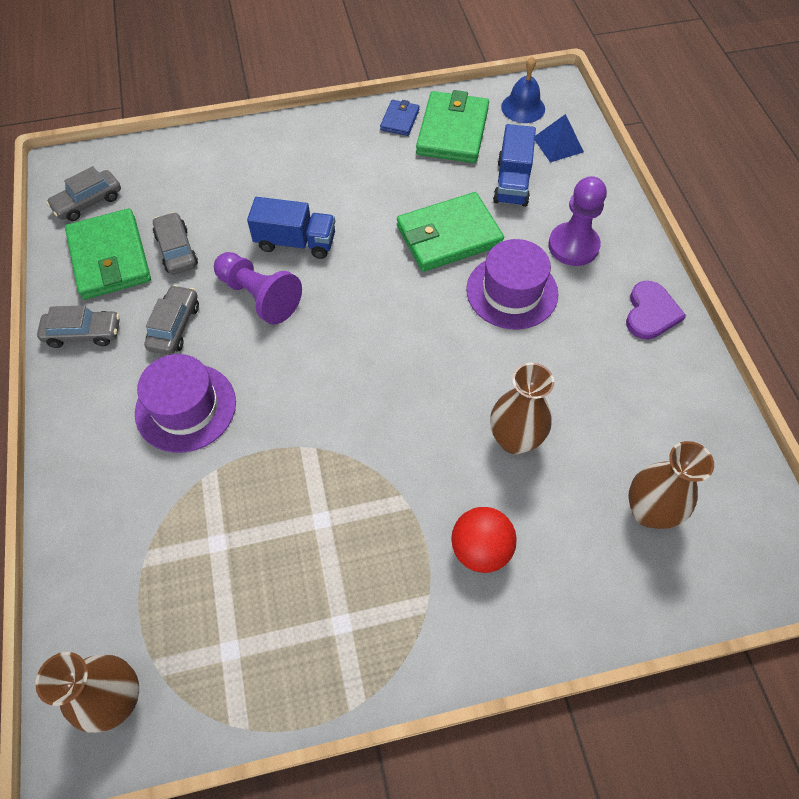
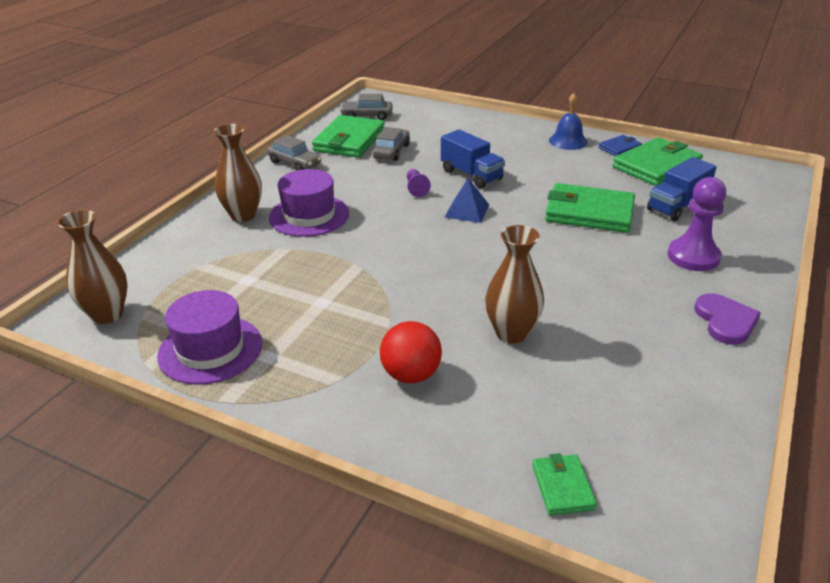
camera: 40 degrees right, 25 degrees down
(174, 326) = (348, 181): grey car -> none
(259, 296) = (416, 189): purple pawn -> purple pawn, size x0.53
(512, 291) = (607, 258): purple hat -> purple hat (210, 349)
(523, 107) = (734, 174): blue bell -> blue bell (568, 141)
(558, 144) = (744, 201): blue pyramid -> blue pyramid (467, 211)
(648, 511) = (580, 431): brown vase -> brown vase (243, 215)
(650, 313) = (725, 321): purple heart -> purple heart turned 60 degrees counterclockwise
(680, 576) = (562, 487): none -> green wallet

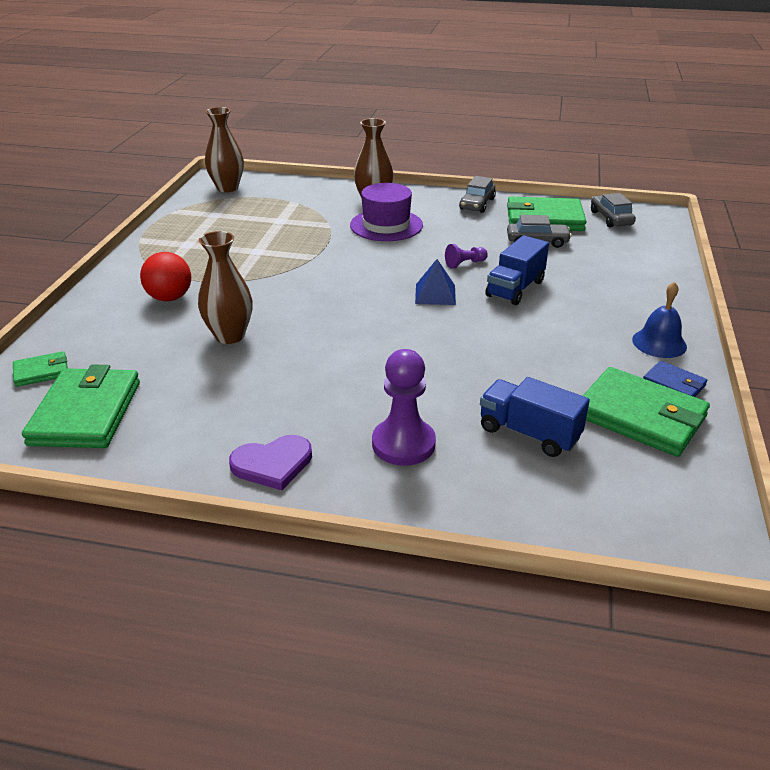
camera: 75 degrees right, 0 degrees up
(210, 349) = (193, 225): purple hat -> none
(589, 212) = (472, 366): green wallet -> green wallet (86, 413)

